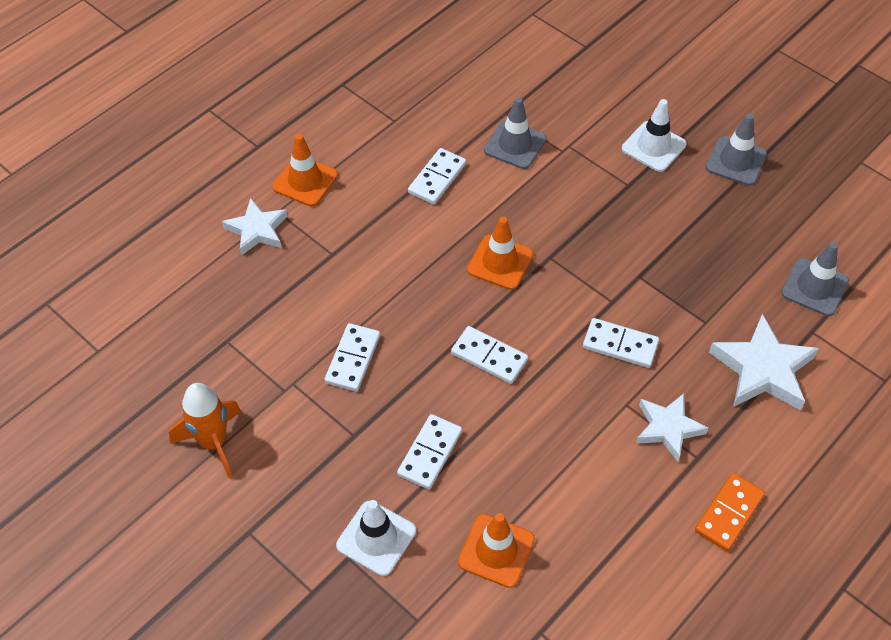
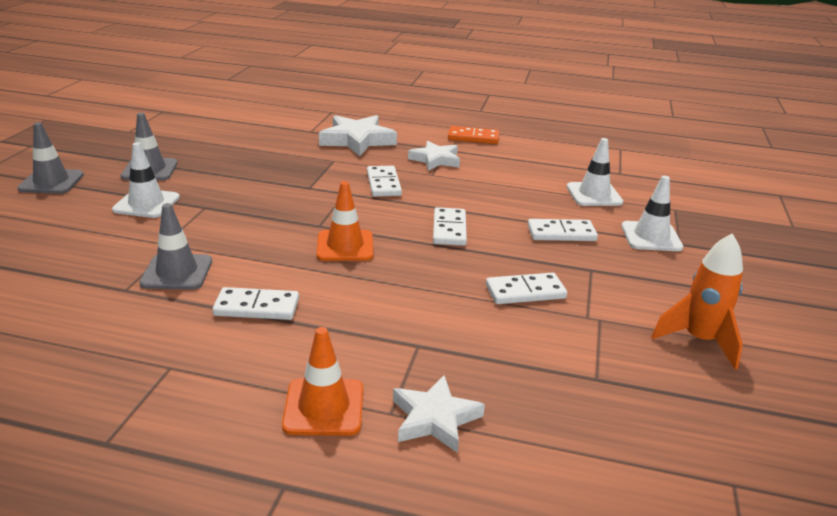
camera: 120 degrees left, 25 degrees down
(496, 550) = (594, 195): orange traffic cone -> white traffic cone
(814, 287) = (270, 133): grey traffic cone -> grey traffic cone (51, 182)

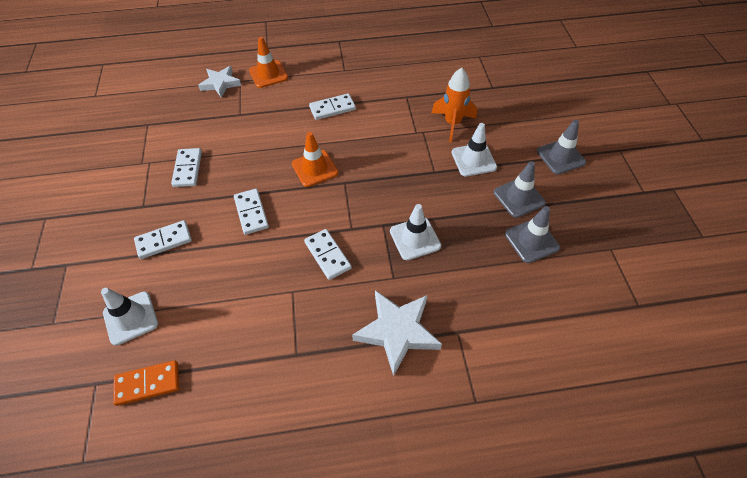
camera: 160 degrees right, 25 degrees up
(177, 272) = (393, 115): grey traffic cone -> grey traffic cone (531, 241)
(435, 160) = (299, 323): white star -> none
(473, 138) = (274, 404): orange domino -> orange domino (148, 383)
(525, 292) = (187, 169): white domino -> white domino turned 60 degrees counterclockwise
(651, 237) = (88, 264): white traffic cone -> white traffic cone (415, 238)
(699, 340) = (84, 166): orange rocket -> orange rocket (452, 123)

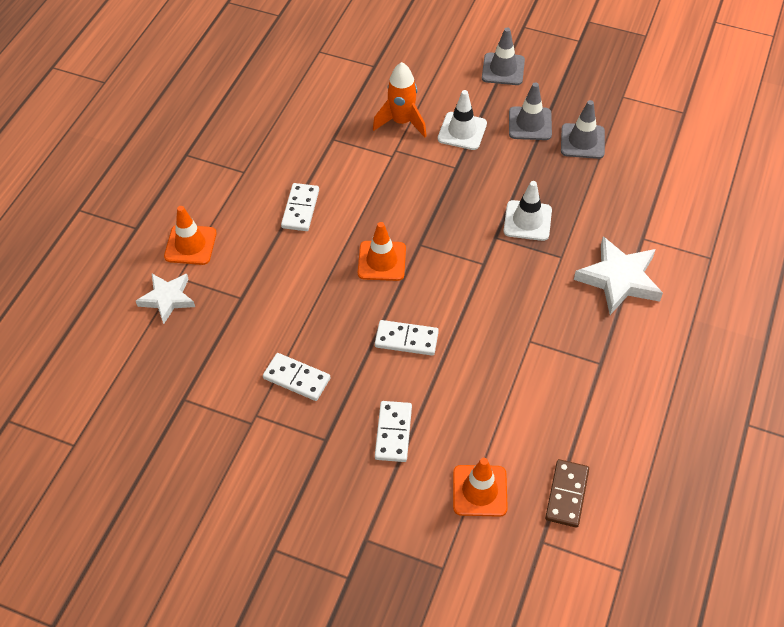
camera: 60 degrees left, 0 degrees up
(130, 318) = (479, 491): white traffic cone -> orange traffic cone
(148, 383) = (566, 494): orange domino -> brown domino
(327, 255) = (504, 296): white domino -> none

